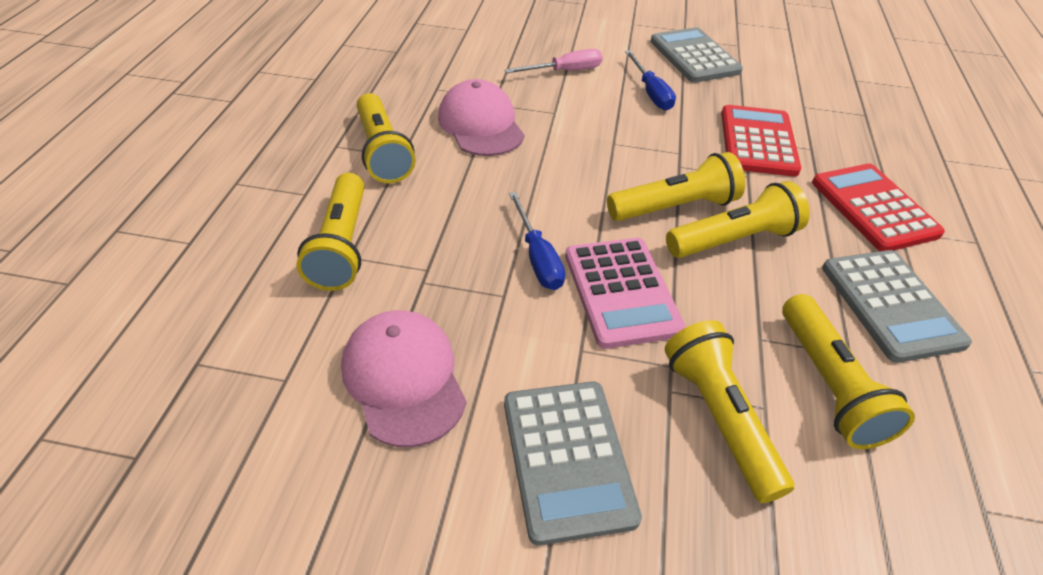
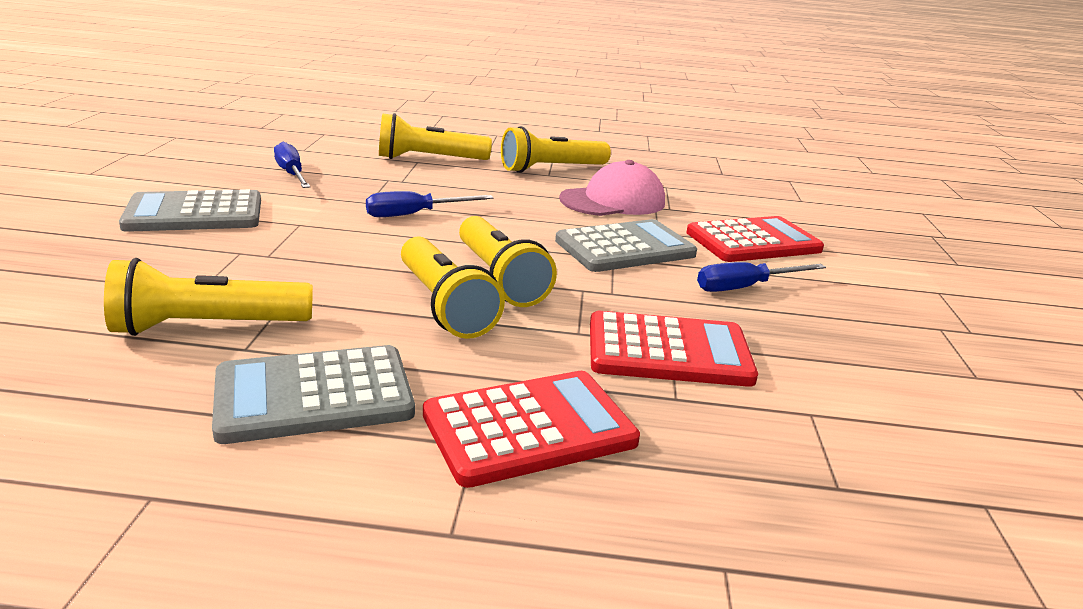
camera: 85 degrees right, 20 degrees down
(404, 379) = (292, 174): pink cap -> blue screwdriver
(565, 71) = (753, 241): pink screwdriver -> red calculator
(621, 292) = (365, 243): pink calculator -> none
(694, 56) = (886, 329): grey calculator -> grey calculator (625, 248)
(719, 418) = (199, 268): yellow flashlight -> none

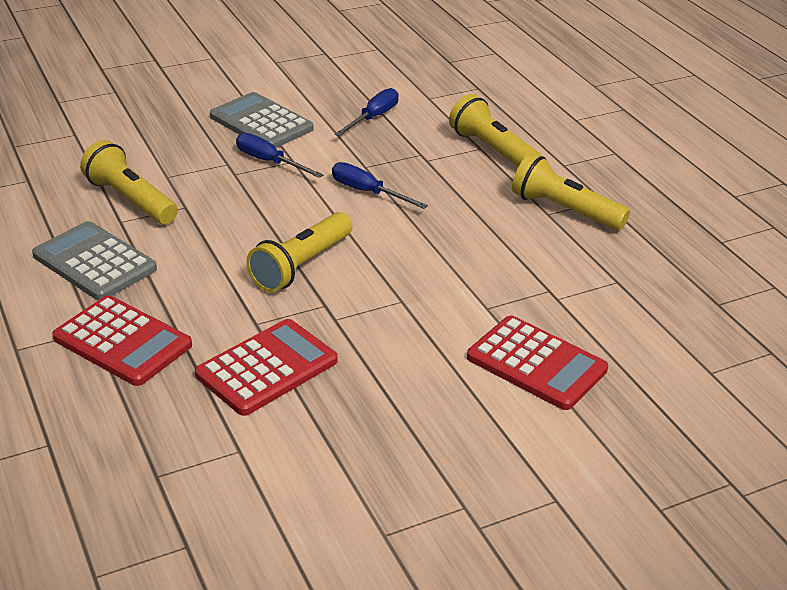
camera: 60 degrees right, 10 degrees up
(444, 305) = (237, 260): yellow flashlight -> none
(613, 201) = (529, 264): pink cap -> none
(625, 248) = (427, 301): grey calculator -> none
(668, 351) = (267, 368): red calculator -> red calculator turned 105 degrees counterclockwise
(745, 287) = (422, 380): blue screwdriver -> blue screwdriver (269, 162)

